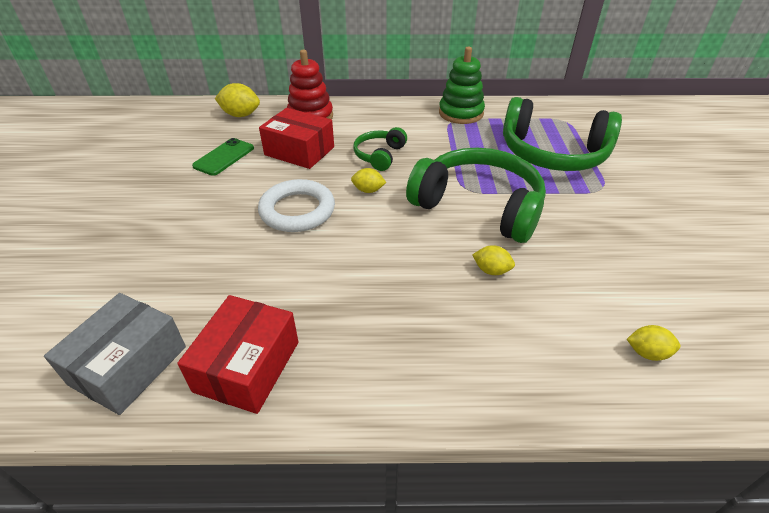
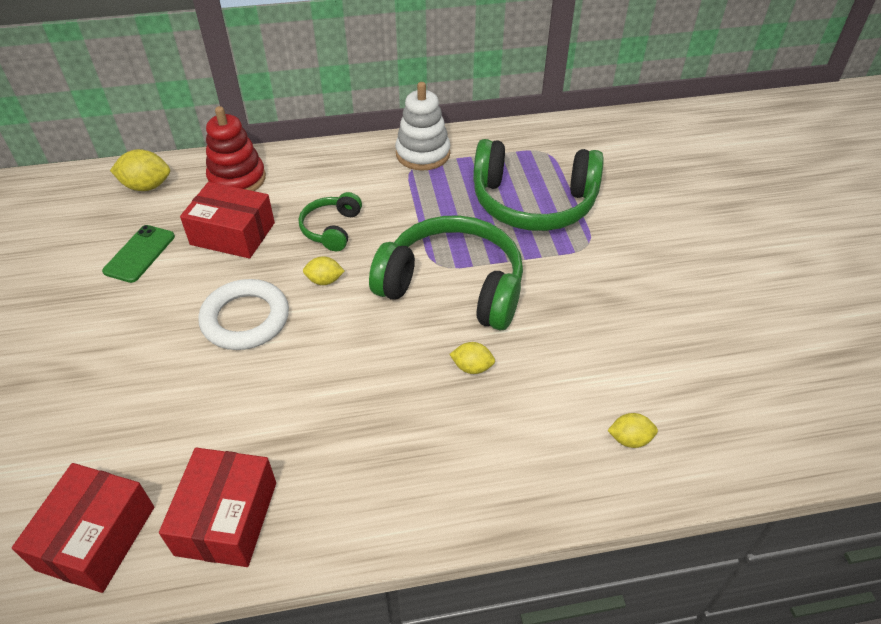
camera: 10 degrees left, 5 degrees up
(128, 365) = (96, 538): grey box -> red box
(461, 113) = (423, 154): green stacking toy -> white stacking toy

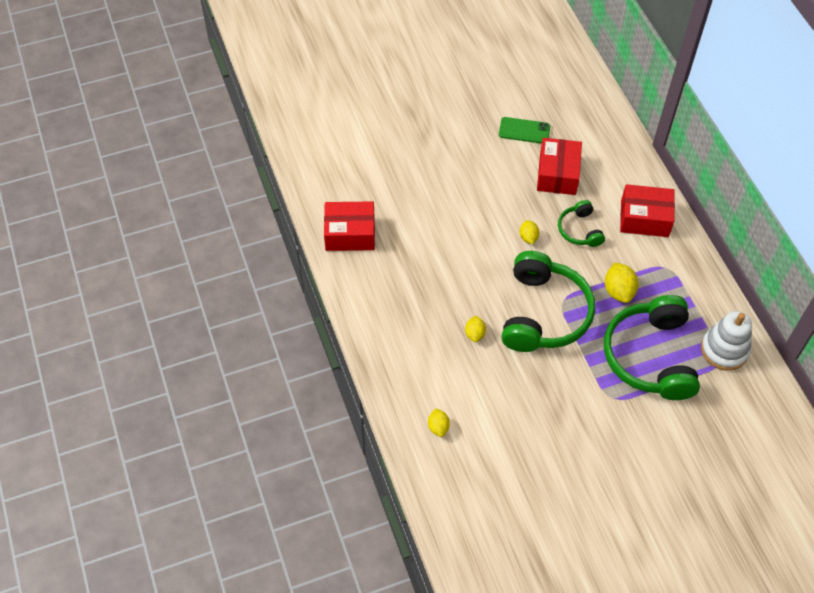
camera: 80 degrees right, 10 degrees up
(96, 538) = (330, 183): red box -> red box (644, 218)
(147, 186) = (589, 111): yellow lemon -> yellow lemon (618, 291)
(237, 179) = (614, 160): red stacking toy -> none
(245, 319) = (484, 203): white ring -> none
(331, 229) = (579, 230): green headphones -> green headphones turned 105 degrees counterclockwise
(423, 154) = (686, 272): white stacking toy -> white stacking toy (724, 350)

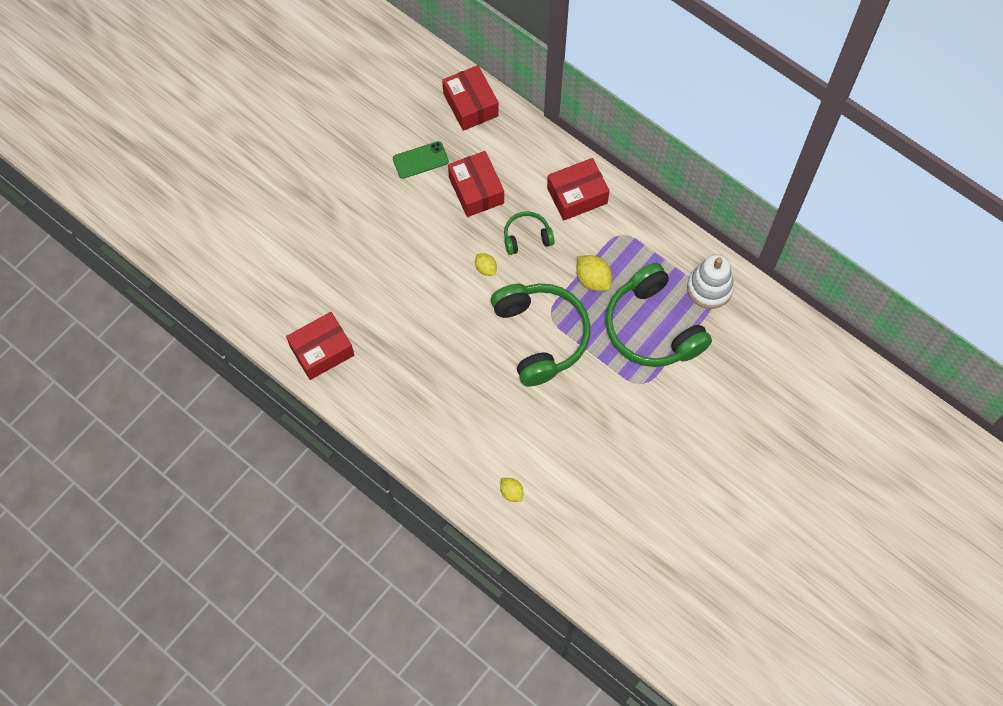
camera: 30 degrees left, 10 degrees up
(475, 334) = (492, 388): yellow lemon -> none
(579, 230) = (527, 237): green headphones -> green headphones turned 120 degrees clockwise
(593, 109) = (470, 105): none -> red box

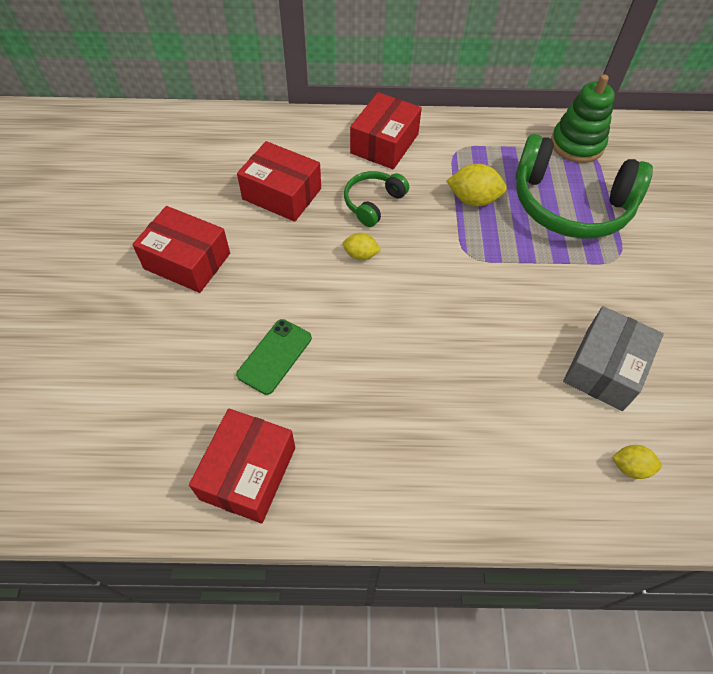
camera: 40 degrees left, 10 degrees down
(420, 160) = (197, 201): green phone -> green phone (274, 356)
(470, 105) = (208, 130): red box -> red box (187, 261)
(540, 336) = (480, 280): green headphones -> none
(556, 437) = (604, 368): none -> grey box
(709, 288) = (577, 144): white stacking toy -> green stacking toy

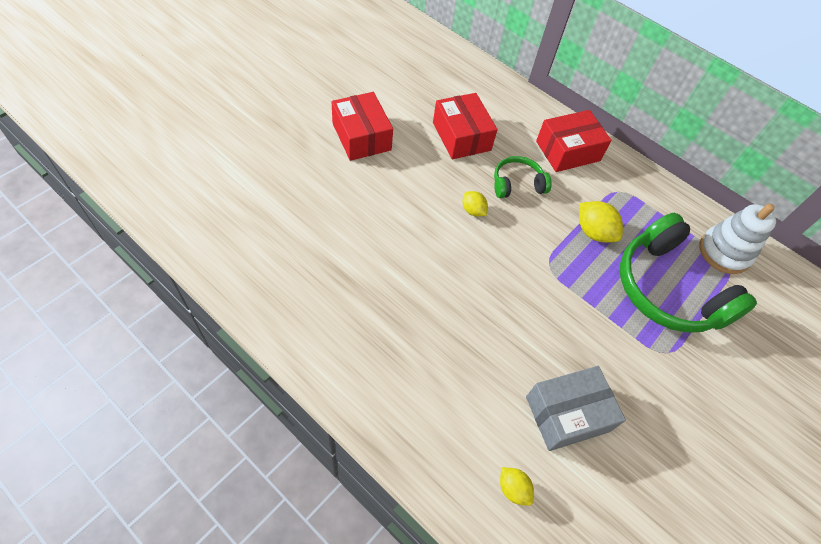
camera: 35 degrees right, 0 degrees up
(248, 473) = (273, 283): red box -> none
(274, 356) = (355, 230): green phone -> none
(577, 144) = (724, 252): green stacking toy -> white stacking toy

